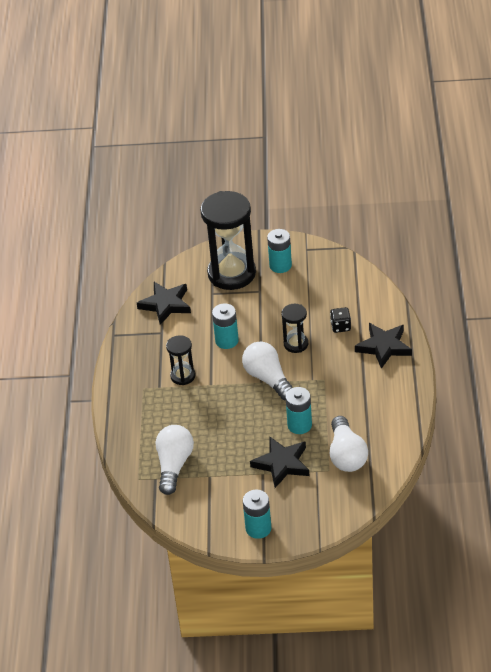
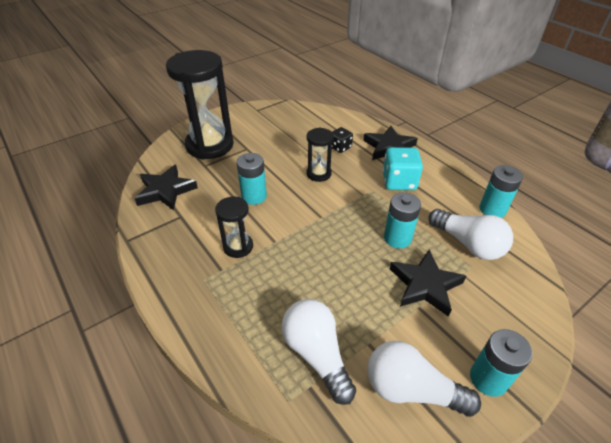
camera: 40 degrees left, 0 degrees up
(268, 379) = (325, 211): white light bulb -> white light bulb (411, 389)
(280, 265) = (247, 126): turquoise battery -> turquoise battery (492, 209)
(354, 382) = (399, 182): none -> turquoise dice

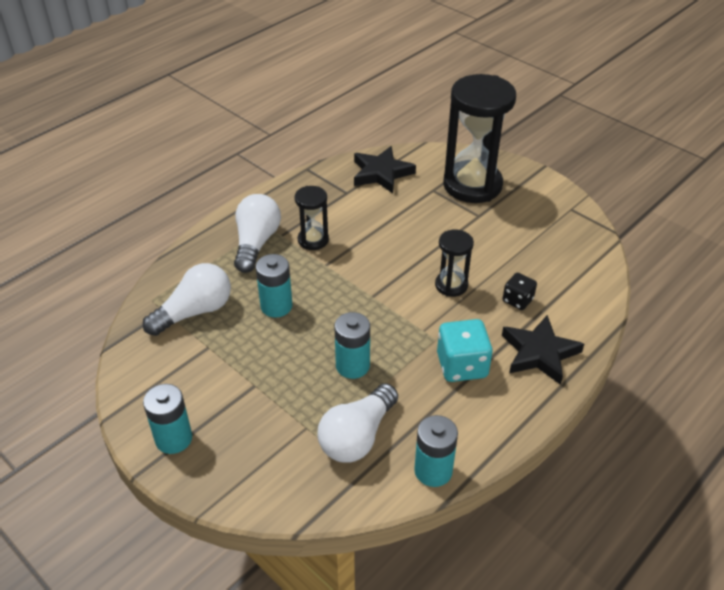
camera: 80 degrees right, 0 degrees up
(254, 196) = (391, 237): turquoise battery -> turquoise battery (276, 306)
(411, 389) = (162, 378): white light bulb -> white light bulb (256, 243)
(425, 285) = (284, 391): black star -> none

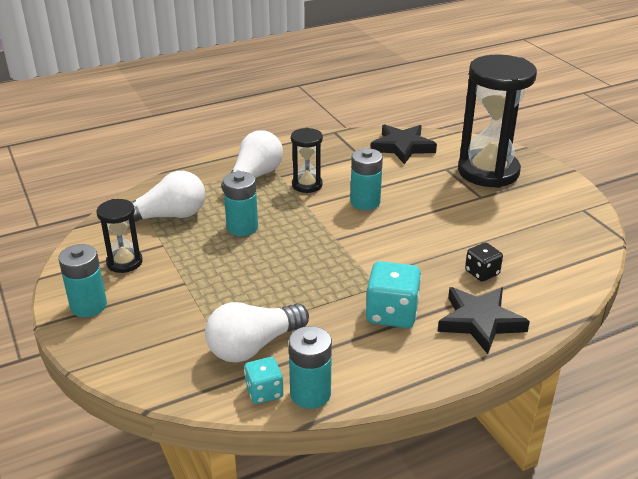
camera: 20 degrees right, 10 degrees down
(352, 366) = (284, 288): turquoise battery -> turquoise battery (365, 202)
(392, 481) = (264, 392): none -> turquoise dice
(451, 285) = (419, 246): black hourglass -> black hourglass (124, 262)

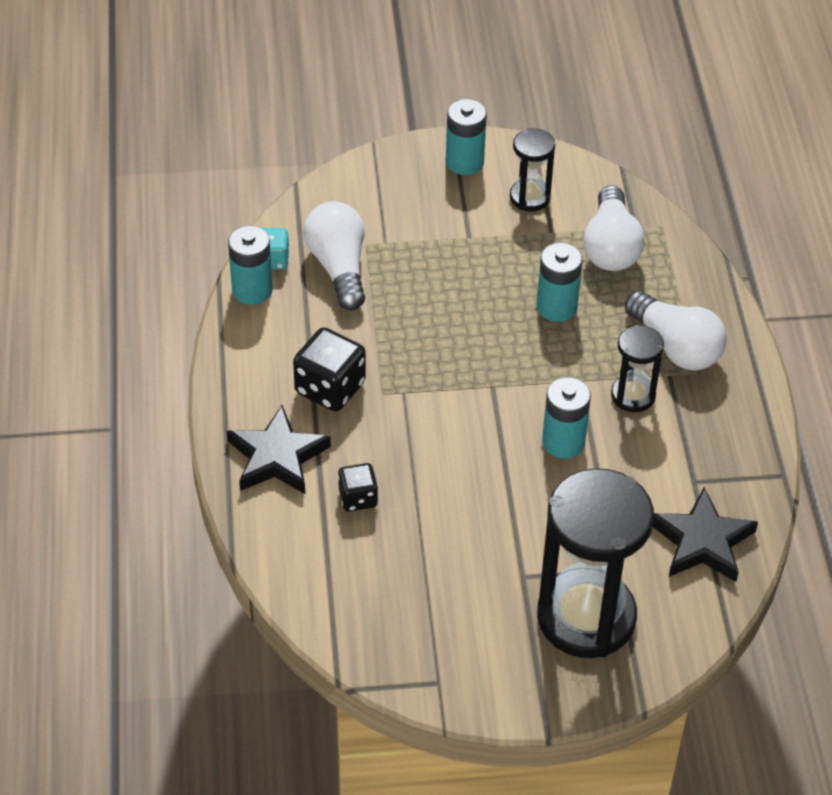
camera: 110 degrees right, 15 degrees up
(392, 313) = (330, 388): turquoise dice -> black dice

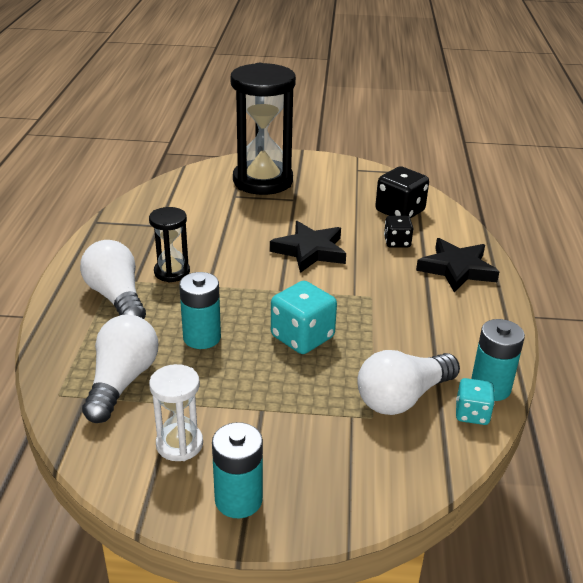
camera: 170 degrees left, 15 degrees down
(330, 388) = (415, 304): black dice -> black dice (400, 211)
(339, 267) = (402, 398): white light bulb -> white light bulb turned 60 degrees clockwise
(450, 323) = (302, 337): none -> turquoise dice
(530, 197) = (179, 444): black hourglass -> white hourglass
(563, 442) = (239, 253): turquoise battery -> none
(702, 542) = (173, 200): black star -> black star (310, 251)

